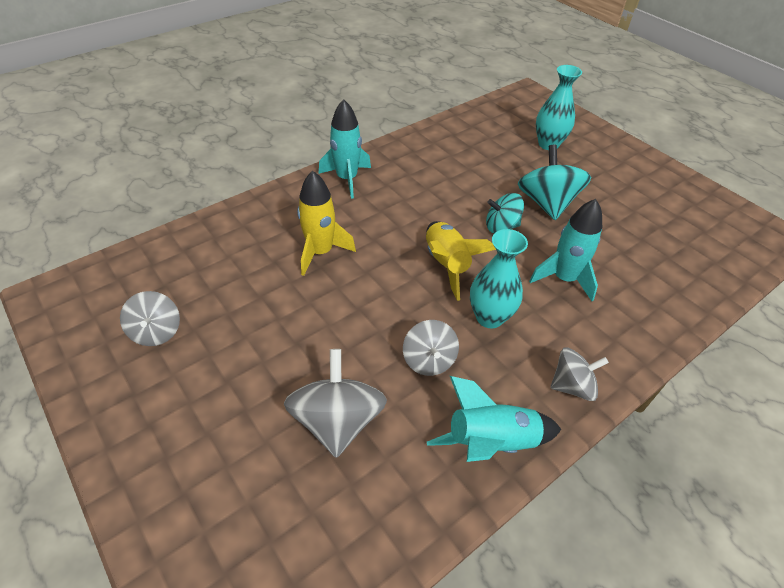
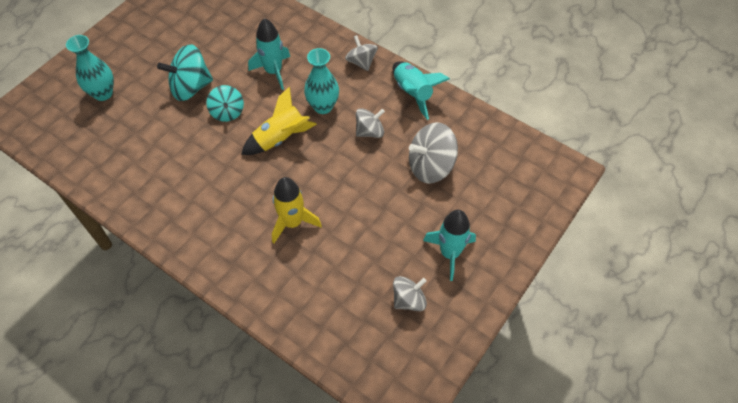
camera: 105 degrees left, 10 degrees up
(347, 179) = (191, 234): turquoise rocket -> turquoise rocket (450, 253)

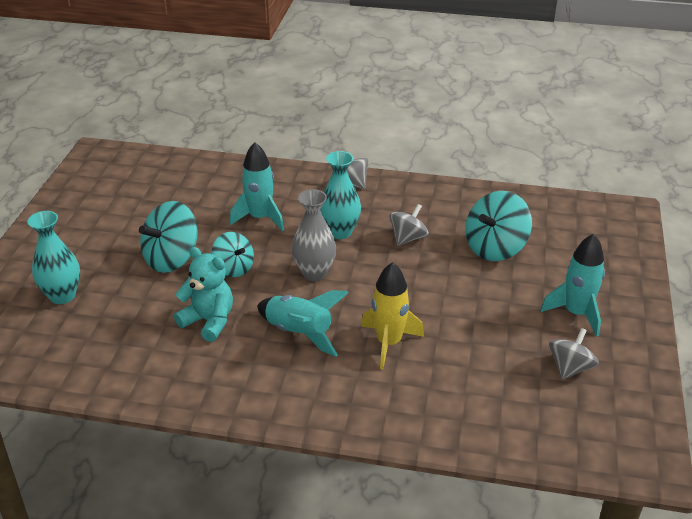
camera: 25 degrees left, 20 degrees down
(183, 153) = (209, 321): none -> turquoise teddy bear
(280, 138) = (314, 273): yellow rocket -> grey vase
(413, 93) = (426, 194): turquoise rocket -> turquoise rocket (299, 333)
(431, 166) = (495, 248): grey spinning top -> turquoise spinning top

